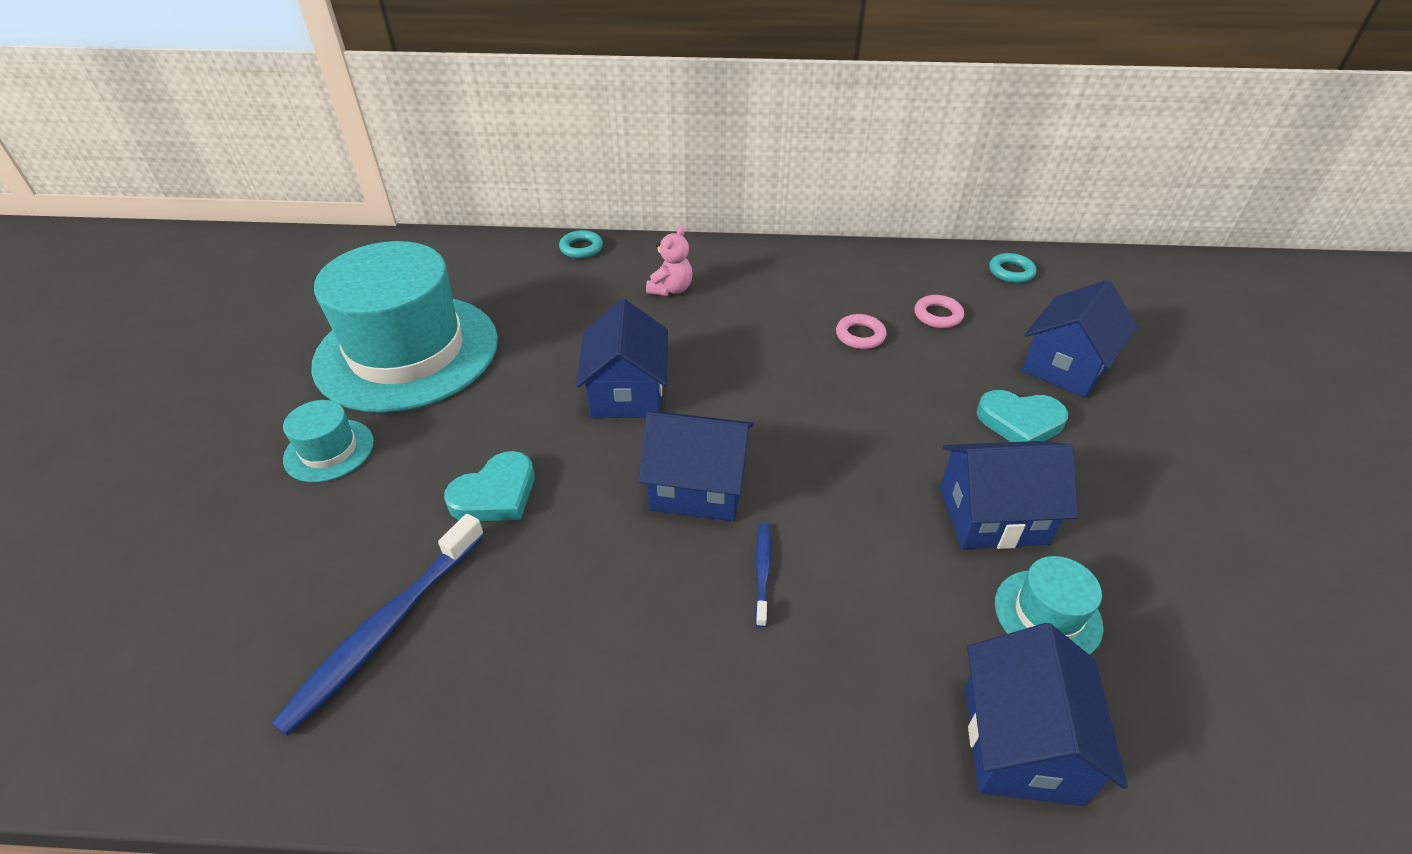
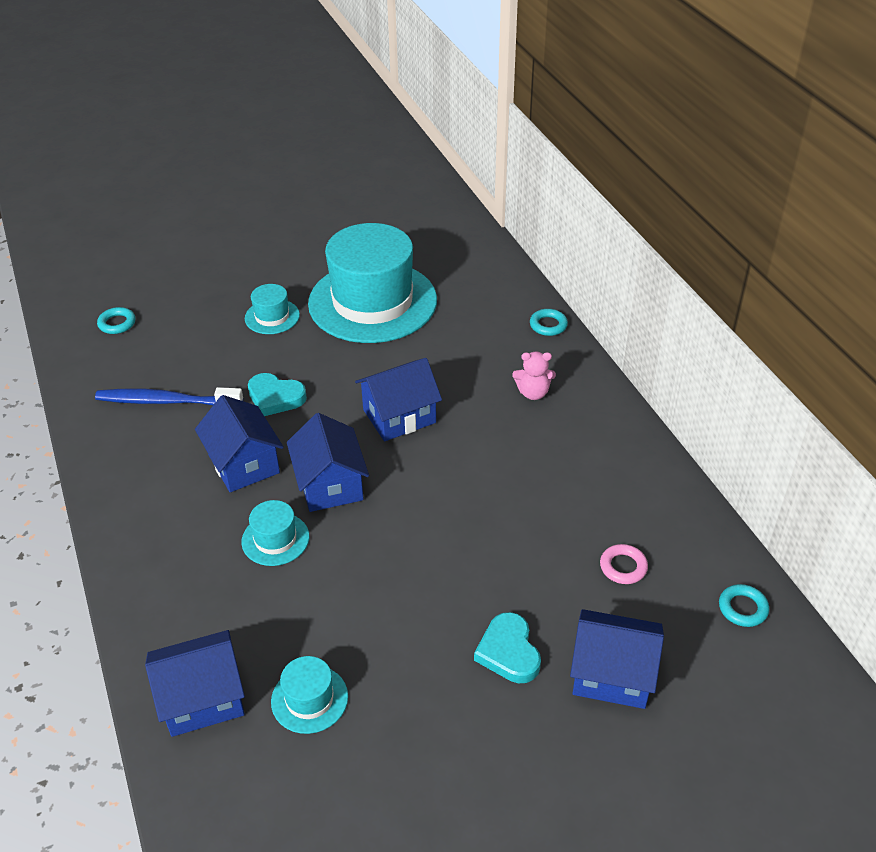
camera: 65 degrees right, 0 degrees up
(118, 652) = (117, 323): none -> turquoise ring
(762, 571) = (275, 539): blue toothbrush -> turquoise hat
(860, 335) = (555, 522): pink ring -> none
(992, 515) = (389, 651): blue house -> blue house (244, 463)

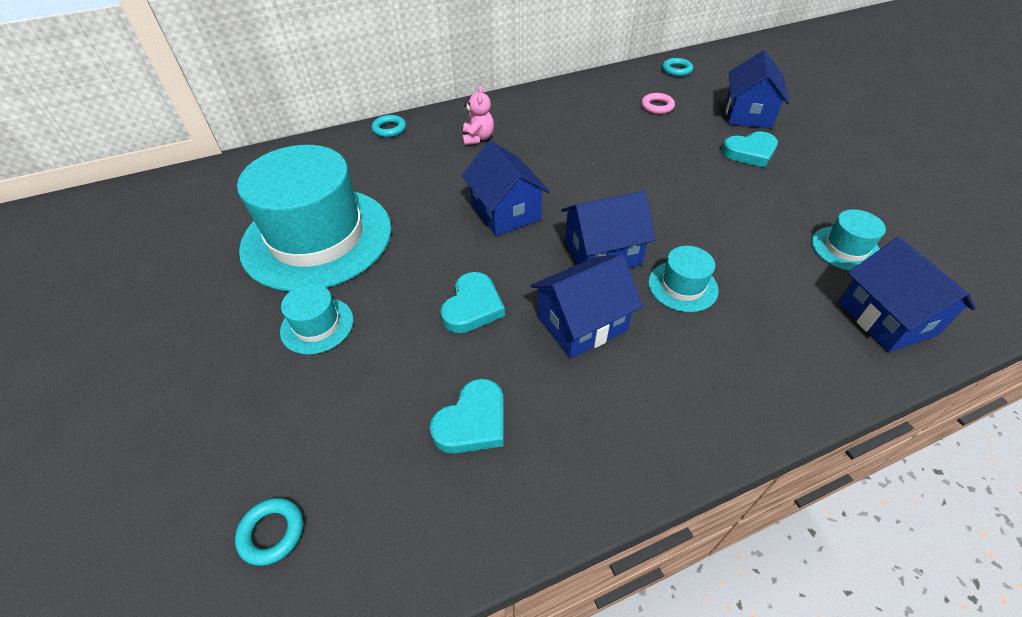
camera: 90 degrees left, 5 degrees up
(166, 401) = (472, 422): blue toothbrush -> turquoise heart

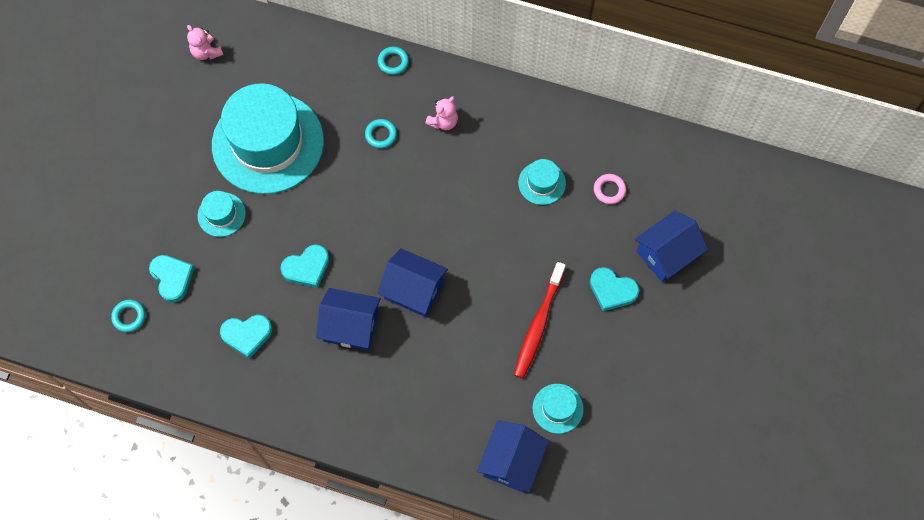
camera: 40 degrees right, 20 degrees up
(177, 212) = (206, 52): none -> pink teddy bear
(305, 433) = (172, 278): none -> turquoise heart
(505, 211) = (392, 210): blue house -> none
(676, 70) = (682, 159): turquoise ring -> turquoise ring (381, 135)
(682, 286) = (430, 350): turquoise hat -> turquoise hat (542, 183)
(736, 205) = (538, 324): none -> red toothbrush

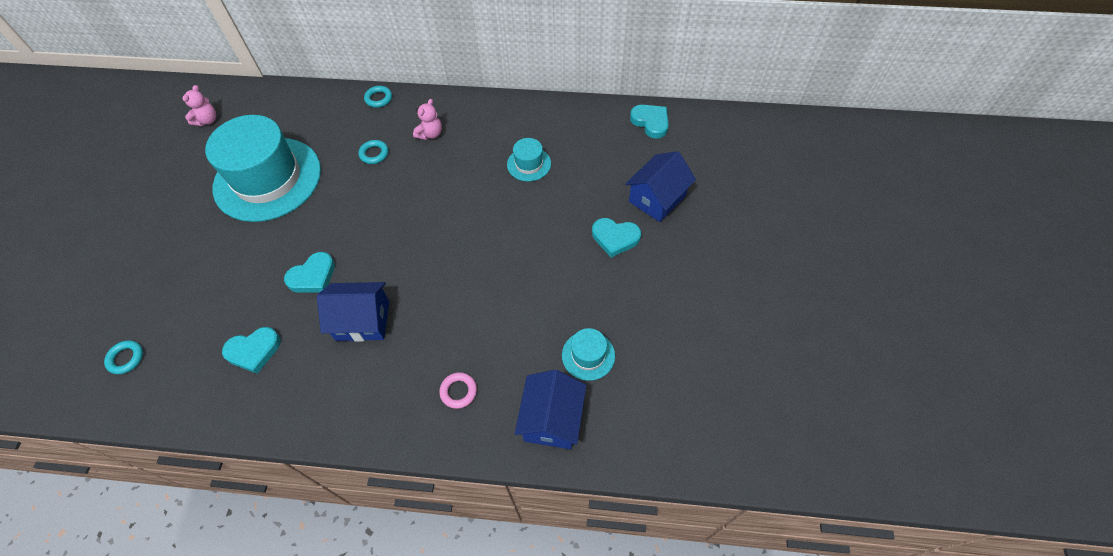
camera: 10 degrees left, 10 degrees down
(172, 278) = (173, 312): turquoise heart -> turquoise heart (650, 122)
(206, 52) = (207, 120): pink teddy bear -> pink teddy bear turned 105 degrees counterclockwise
(221, 214) = (224, 246): turquoise hat -> none
(413, 290) = (422, 275): blue house -> none
(538, 324) = (551, 281): red toothbrush -> none
(609, 190) = (591, 158): pink ring -> pink ring (458, 391)

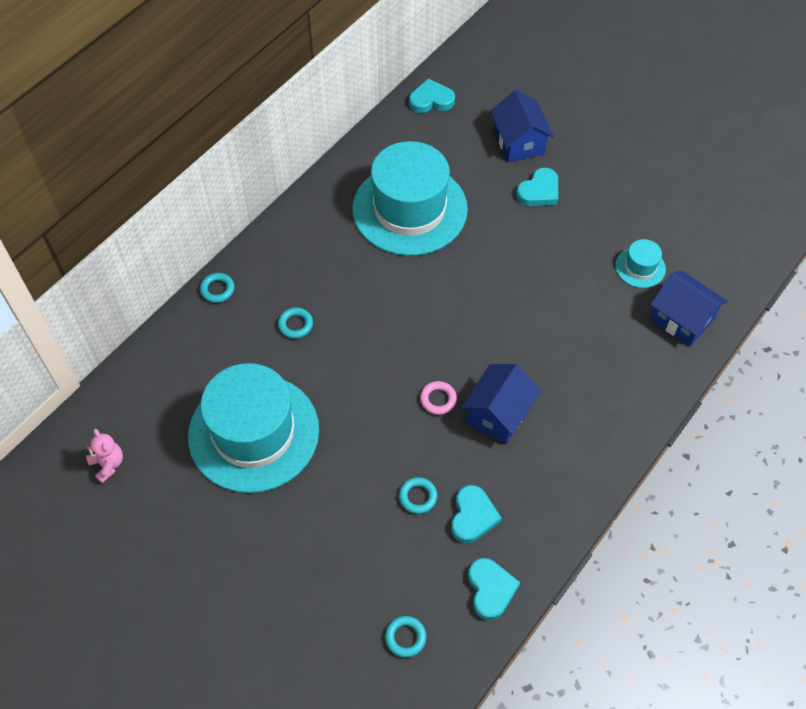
camera: 60 degrees left, 0 degrees up
(256, 304) = (418, 497): none -> turquoise ring
(313, 276) = (417, 436): turquoise heart -> turquoise heart (490, 589)
(430, 134) = (307, 267): pink teddy bear -> none
(458, 391) = (618, 371): pink ring -> pink ring (438, 399)
(529, 164) = (409, 209): turquoise hat -> turquoise hat, size x2.38

